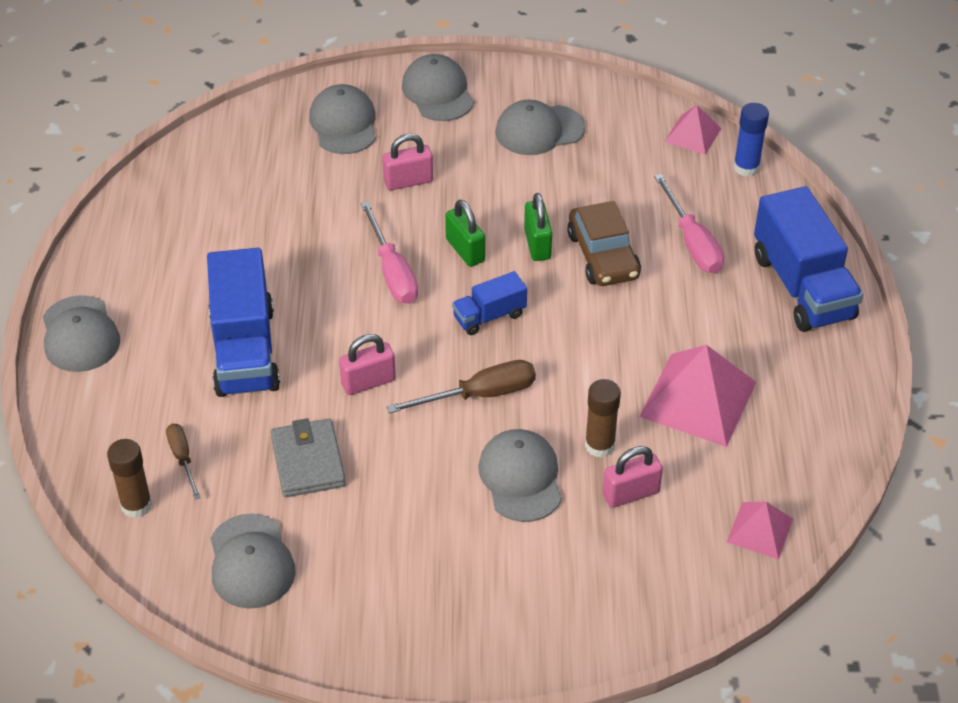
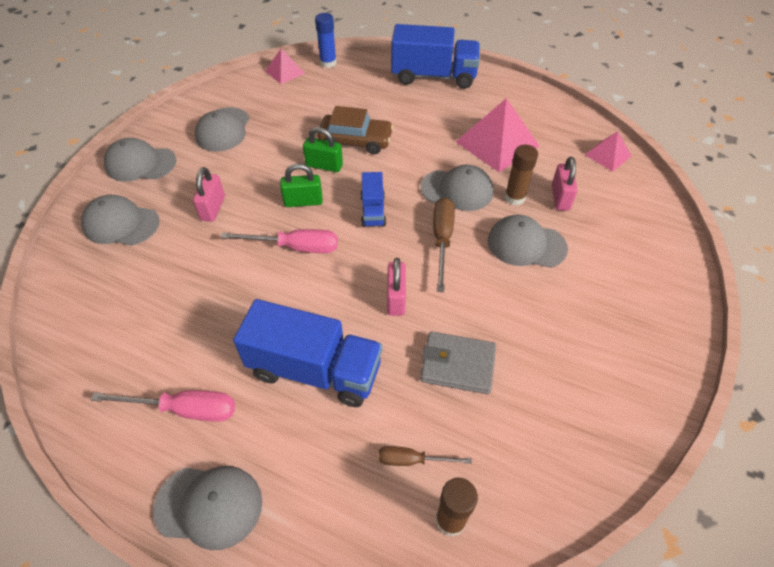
camera: 65 degrees left, 5 degrees up
(251, 562) = (548, 442): grey cap -> grey cap (457, 190)
(692, 242) = (371, 102): pink screwdriver -> pink screwdriver (184, 409)

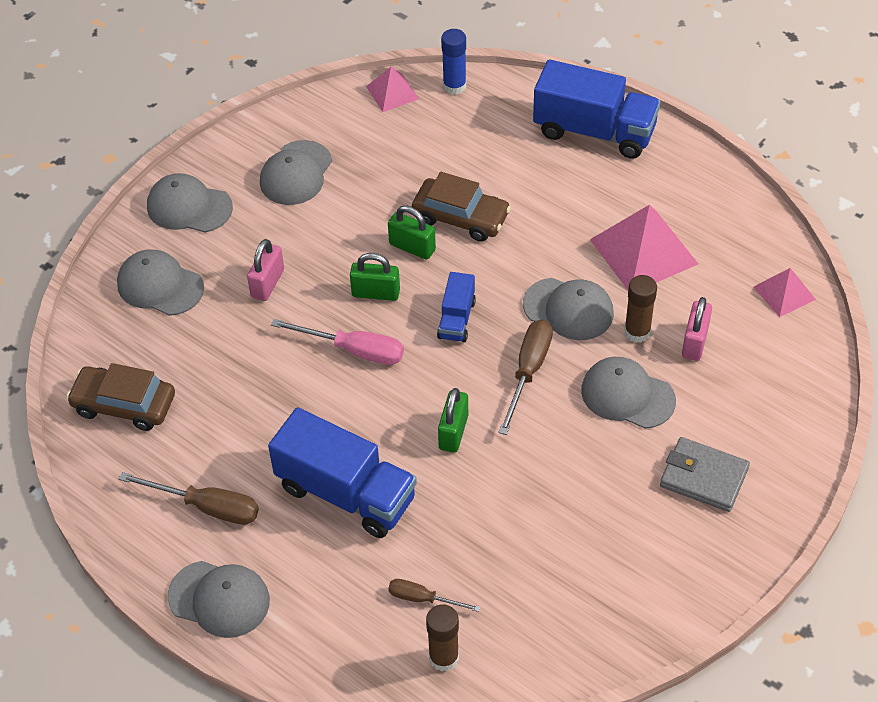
camera: 15 degrees right, 0 degrees up
(95, 327) = (124, 405): none -> brown car
(184, 409) = (207, 507): pink screwdriver -> brown screwdriver
(396, 298) = (453, 432): pink padlock -> green padlock
(457, 364) = (499, 516): grey wallet -> grey wallet (703, 477)

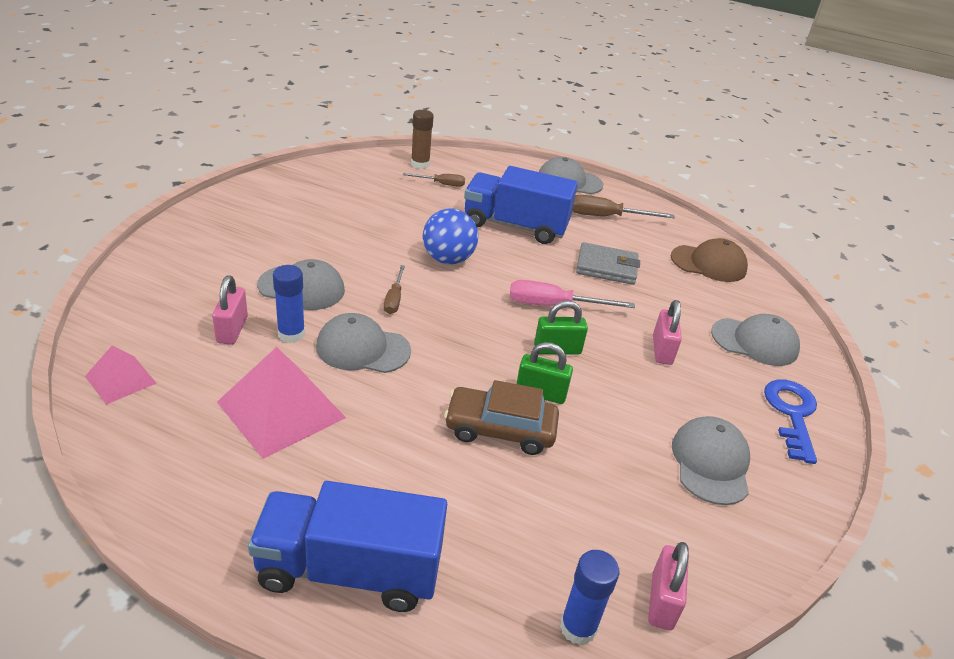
camera: 160 degrees right, 15 degrees down
(124, 405) = (708, 263): brown car -> brown cap
(189, 207) = (791, 414): grey cap -> blue key
(392, 92) = (662, 601): pink pyramid -> pink padlock
(453, 432) = (448, 259): green padlock -> blue ball
(456, 319) = (471, 333): blue truck -> none
(528, 372) = (394, 299): brown screwdriver -> brown screwdriver, size x0.61
(637, 332) = (291, 334): brown glue stick -> blue glue stick
(703, 477) = (238, 242): grey wallet -> grey wallet (606, 267)

